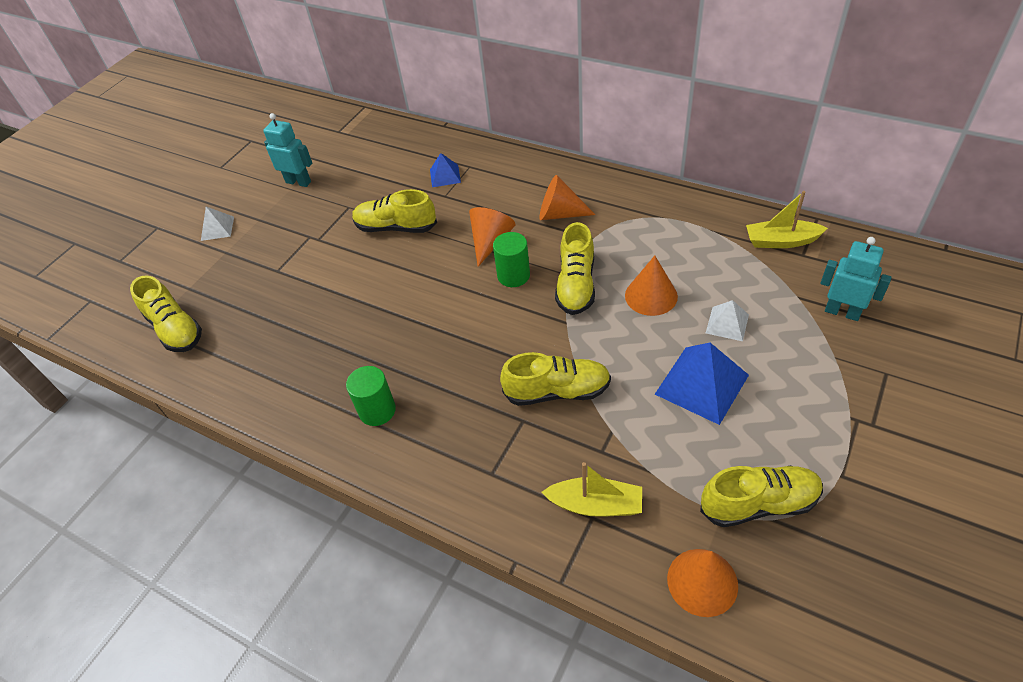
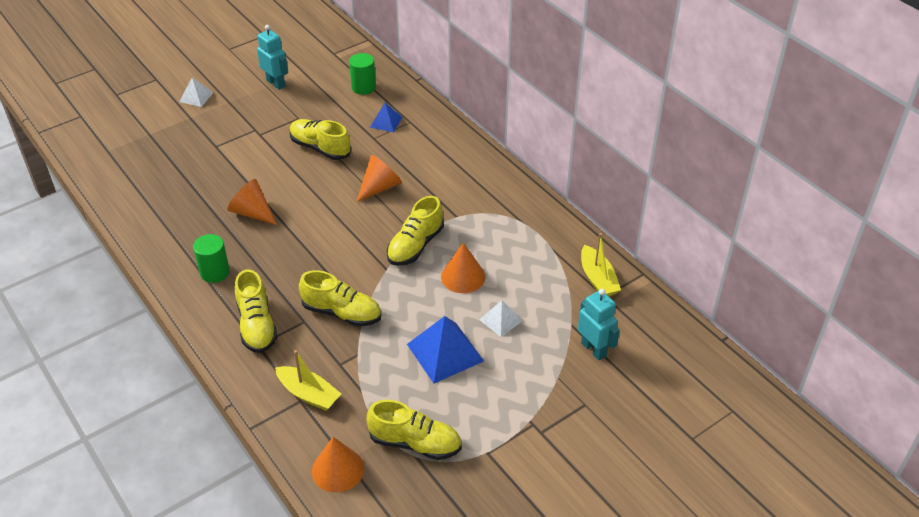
camera: 20 degrees right, 5 degrees down
(175, 329) = (123, 160): yellow shoe -> yellow shoe (257, 325)
(513, 275) = (376, 219): green cylinder -> green cylinder (363, 87)
(560, 214) = (447, 187): orange cone -> orange cone (252, 212)
(781, 241) = (597, 279): yellow boat -> yellow boat turned 135 degrees counterclockwise

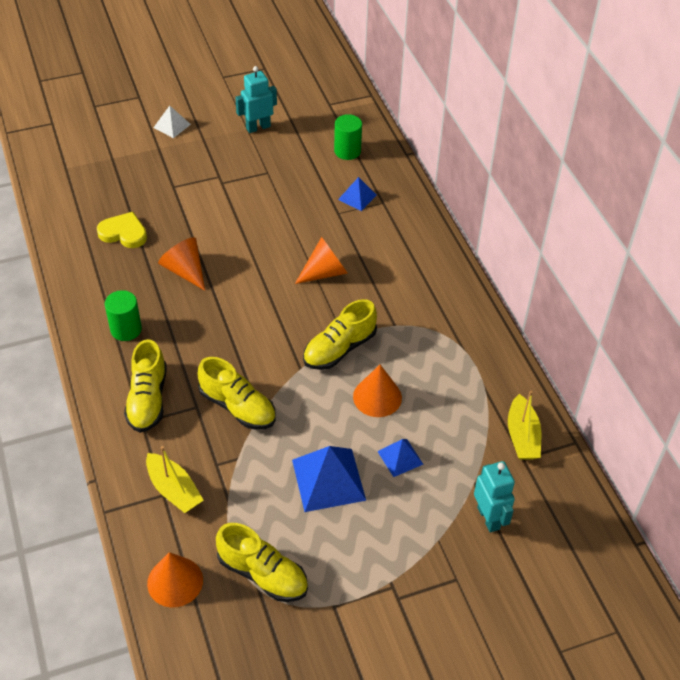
camera: 15 degrees right, 5 degrees up
(183, 193) = (123, 233): none -> yellow heart
(276, 83) = (258, 127): turquoise robot -> turquoise robot turned 90 degrees counterclockwise
(320, 148) = (278, 212): yellow shoe -> none
(501, 320) = (400, 457): white pyramid -> blue pyramid

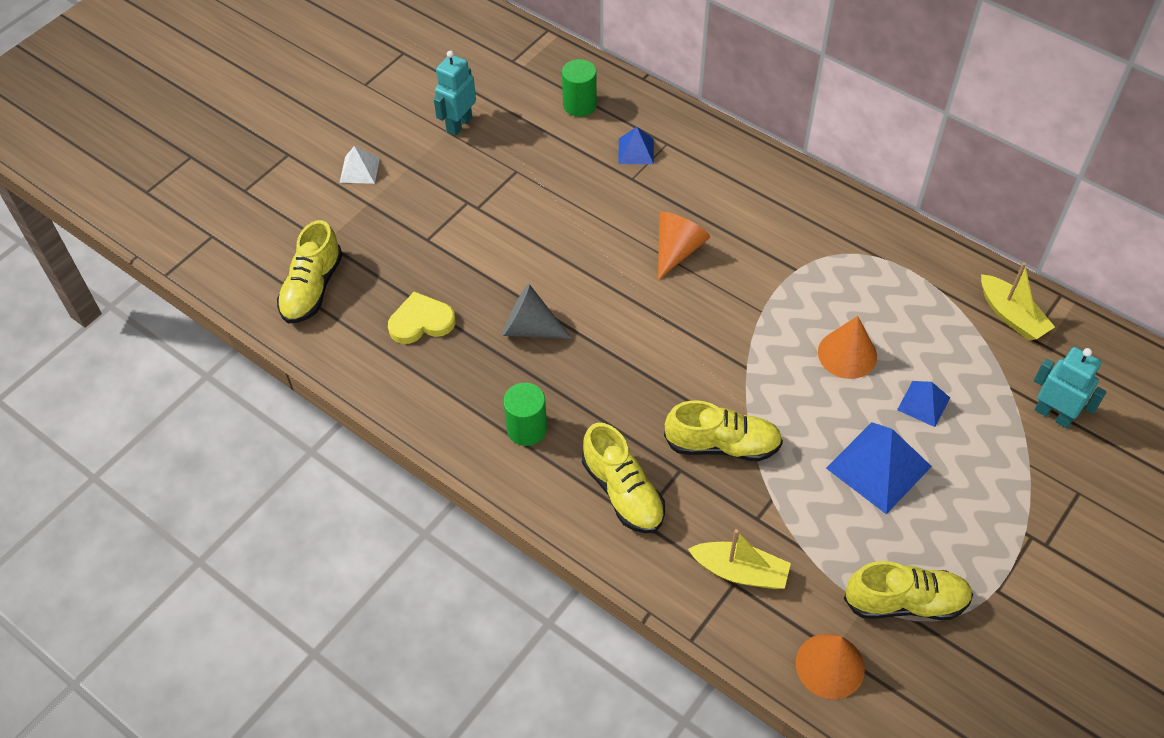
camera: 30 degrees left, 5 degrees up
(185, 271) = (530, 328): orange cone -> grey cone
(339, 349) = (766, 324): yellow shoe -> yellow shoe (312, 288)

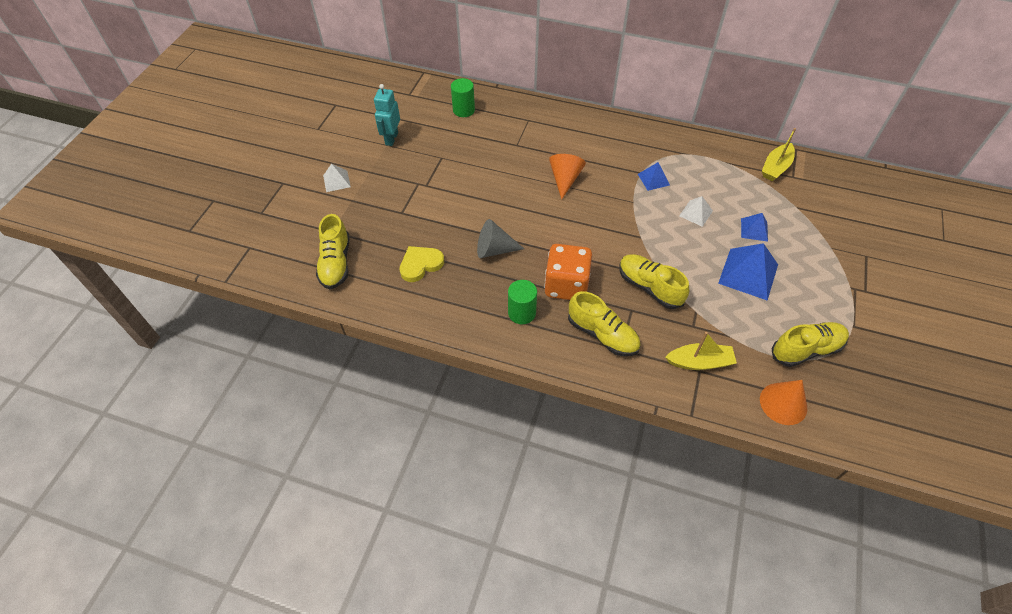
camera: 20 degrees left, 0 degrees up
(606, 408) = (566, 285): none -> orange dice
(636, 151) = (511, 128): blue pyramid -> blue pyramid (653, 179)
(722, 445) = (649, 287): yellow shoe -> yellow shoe turned 120 degrees counterclockwise
(847, 354) = (696, 213): orange cone -> white pyramid
(1011, 316) = (776, 167): yellow boat -> yellow boat turned 90 degrees clockwise
(1053, 415) = (828, 216): turquoise robot -> none

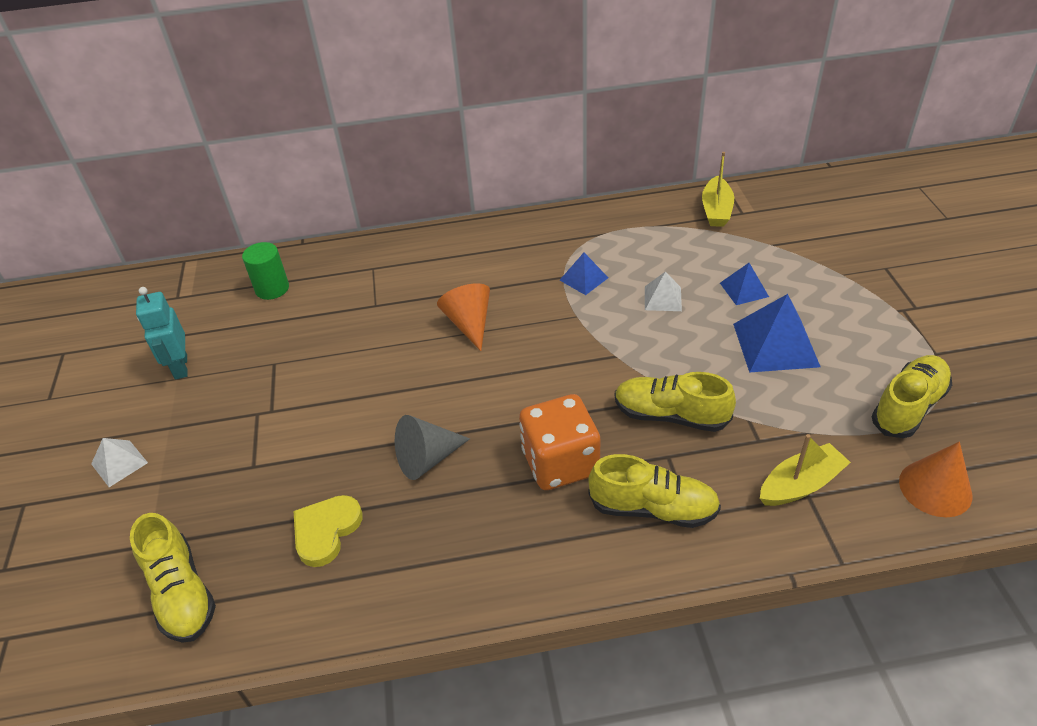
camera: 25 degrees left, 10 degrees down
(522, 313) = (522, 532): green cylinder -> none

